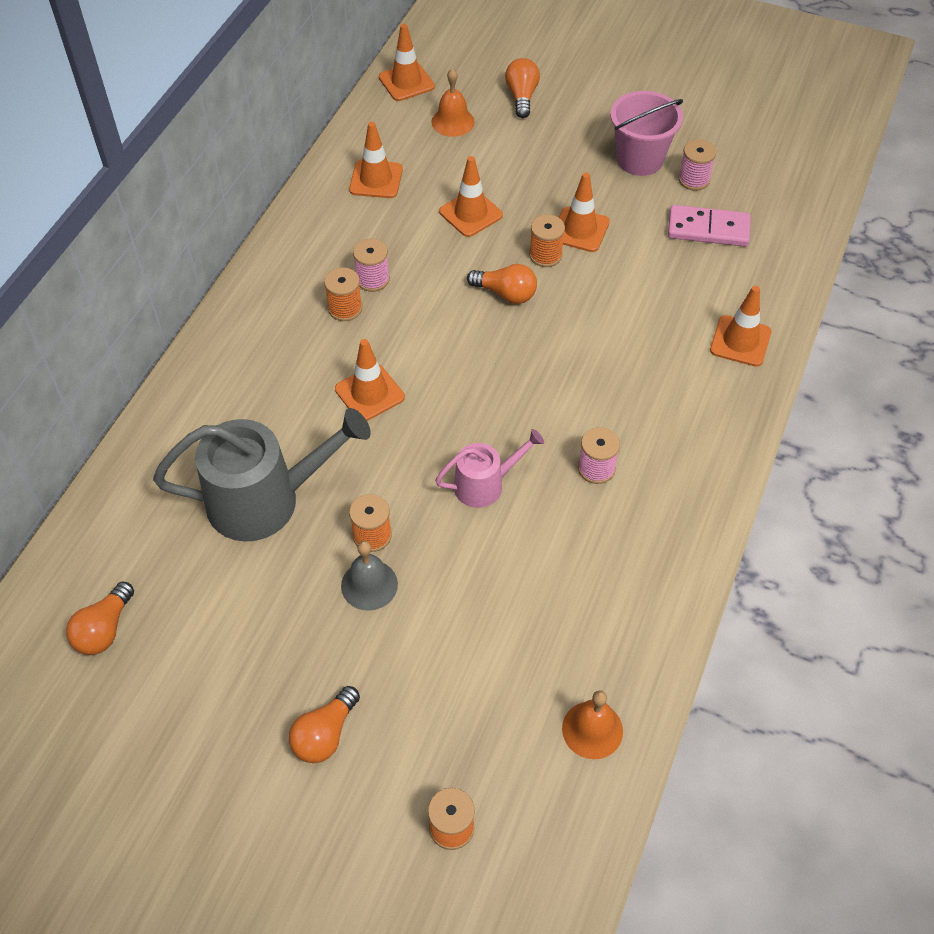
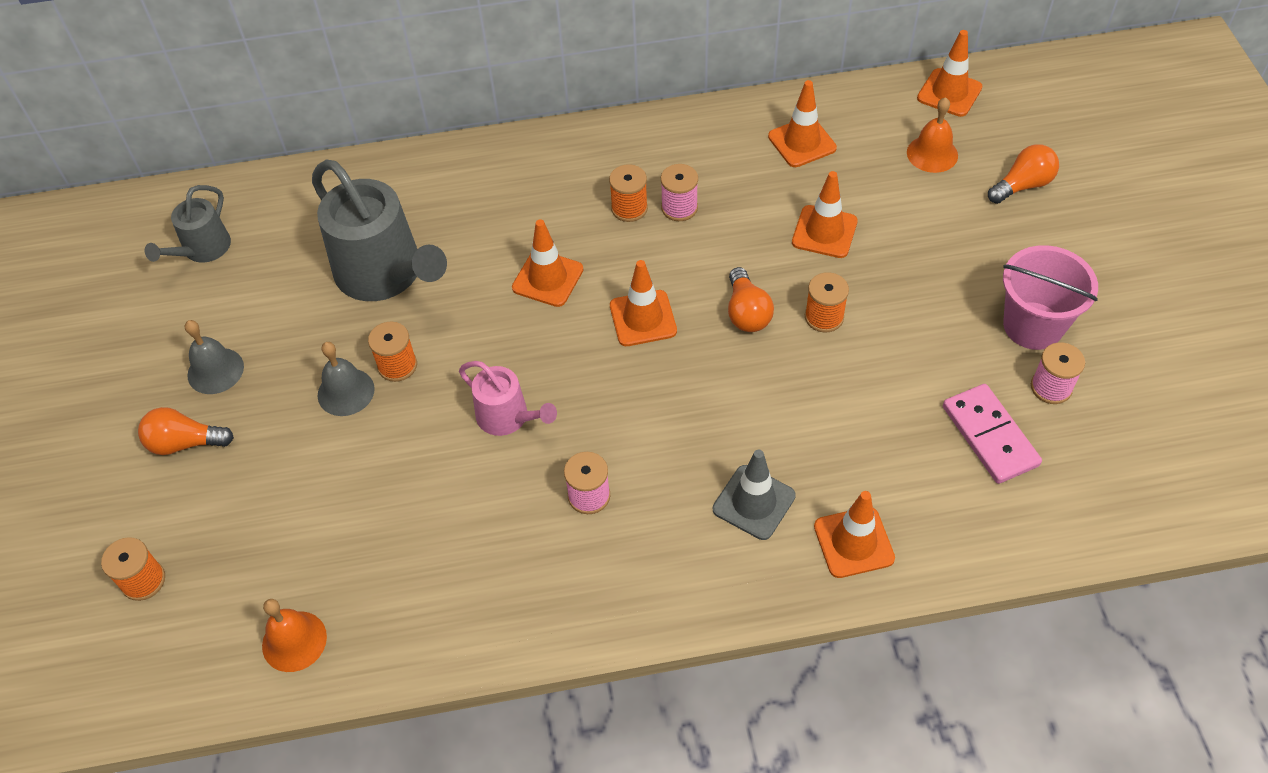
camera: 60 degrees right, 0 degrees up
(104, 629) = (203, 249): orange light bulb -> grey watering can
(262, 677) = (215, 370): none -> grey bell
(580, 230) = (883, 327): orange traffic cone -> orange traffic cone (643, 318)
(671, 376) = (754, 502): none -> grey traffic cone

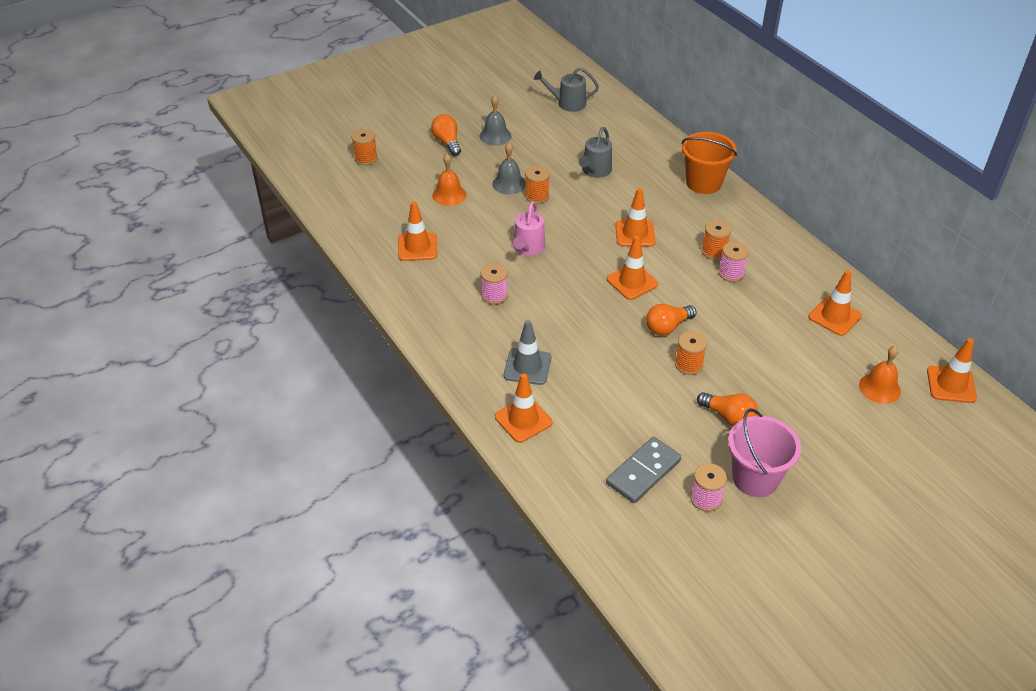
camera: 65 degrees right, 10 degrees down
(294, 641) = (356, 217): orange bell -> orange bell (449, 195)
(385, 274) = (595, 171): grey watering can -> grey watering can, size x0.54
(487, 164) = (703, 183): none -> orange bucket
(824, 232) = (761, 347): orange traffic cone -> orange traffic cone (417, 247)
(990, 436) = (643, 472): pink domino -> grey domino
(1022, 185) = (889, 447): orange light bulb -> orange light bulb (728, 417)

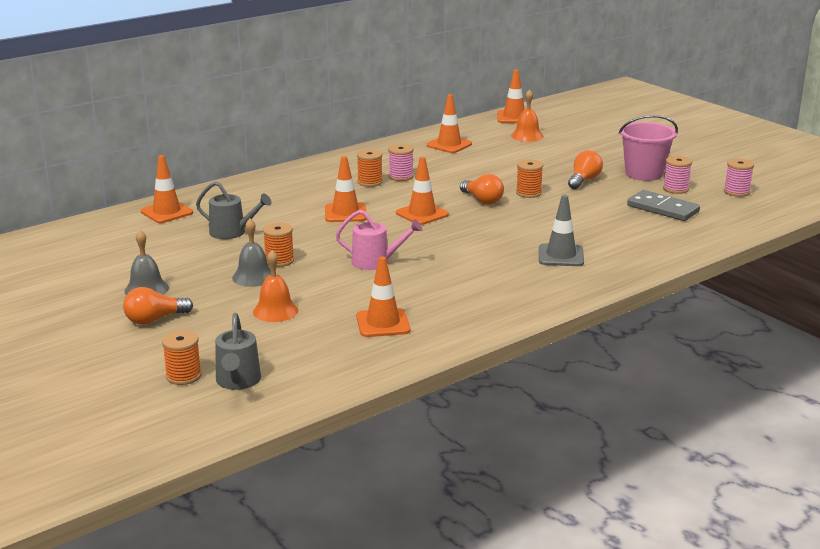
camera: 95 degrees left, 20 degrees down
(494, 295) = (460, 275): pink spool -> pink spool (736, 192)
(523, 420) = (632, 255): orange traffic cone -> orange traffic cone (167, 212)
(567, 103) = (83, 249): grey watering can -> grey watering can (238, 381)
(703, 183) = (258, 185): orange bucket -> none

